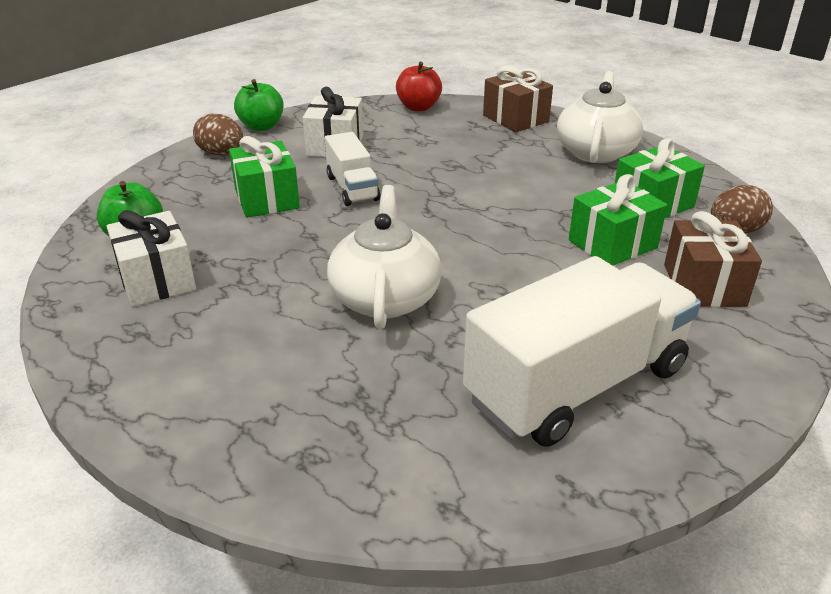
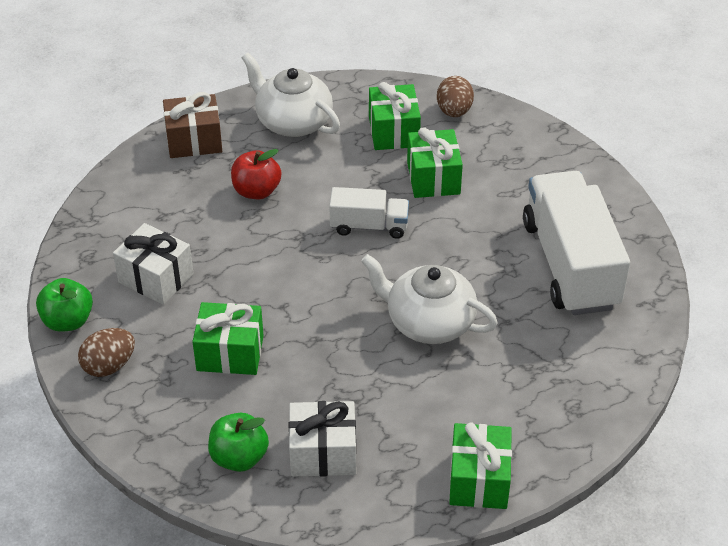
camera: 65 degrees left, 10 degrees up
(148, 399) = (479, 480): none -> green gift
(352, 188) = (250, 291): white truck -> white truck (369, 226)
(418, 107) = (116, 194): red apple -> red apple (256, 191)
(704, 285) = (506, 160): brown gift -> none

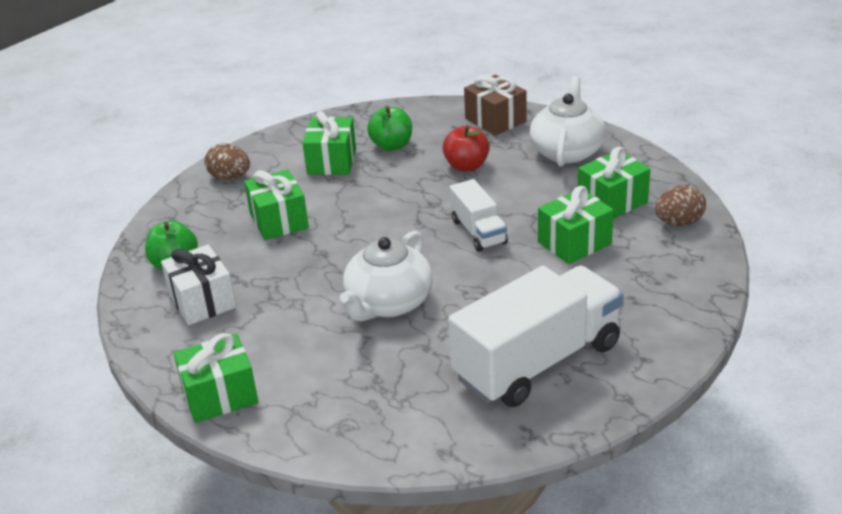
camera: 65 degrees right, 10 degrees down
(68, 321) = (261, 146): green apple -> green apple (391, 145)
(156, 278) = (331, 161): white gift -> green gift
(428, 322) = (388, 303): white teapot -> white teapot turned 150 degrees counterclockwise

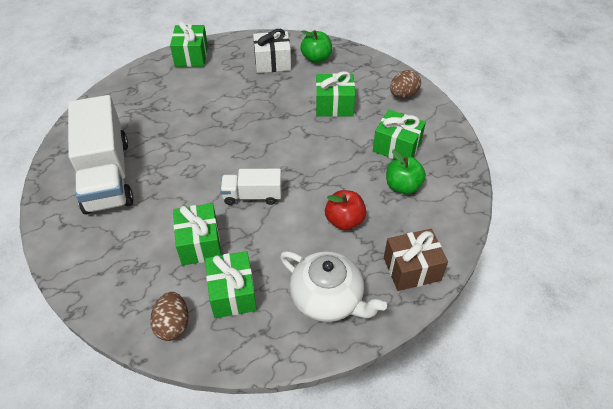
camera: 110 degrees right, 15 degrees up
(388, 303) = (212, 130): white teapot -> none

